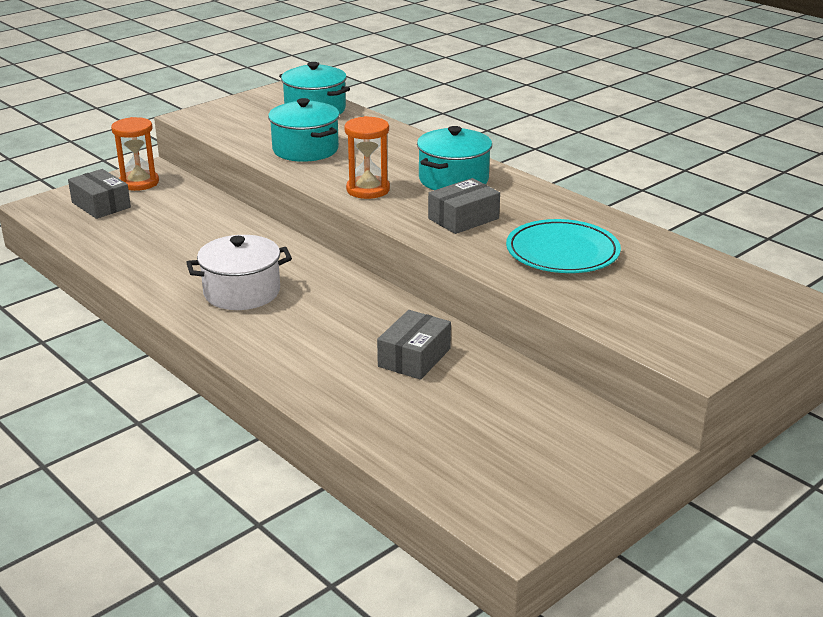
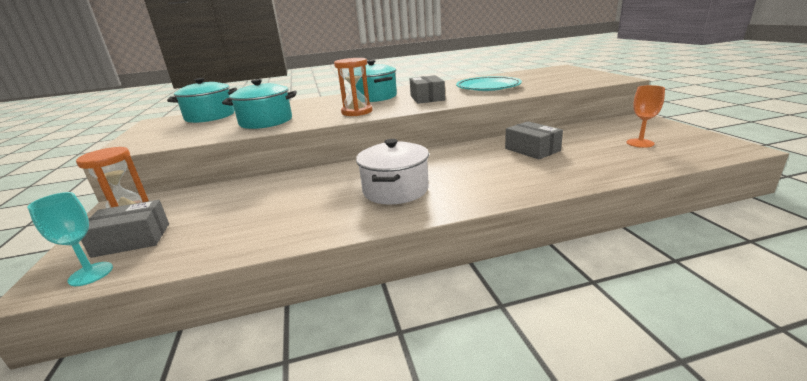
camera: 60 degrees left, 5 degrees down
(53, 214) = (91, 274): none -> turquoise goblet
(491, 444) = (640, 143): none -> orange goblet

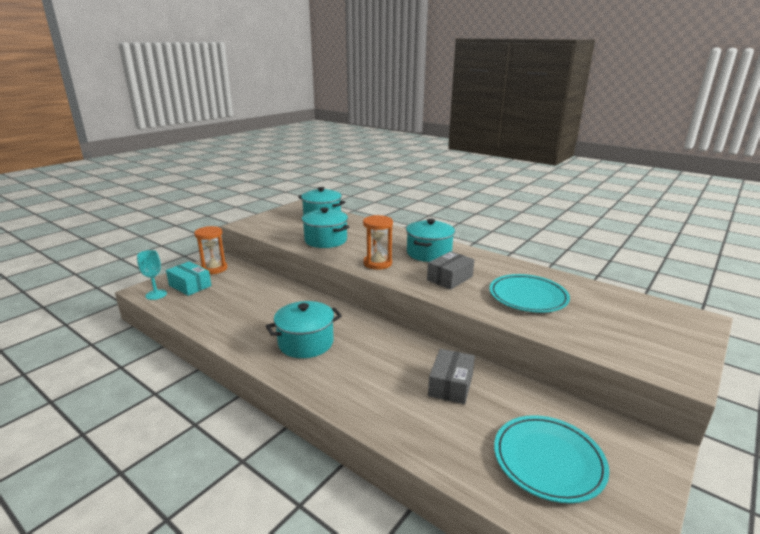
camera: 50 degrees right, 0 degrees up
(132, 240) = (190, 285): grey box -> turquoise box
(395, 190) = (306, 343): white pot -> turquoise pot
(640, 143) = (548, 460): orange goblet -> turquoise plate

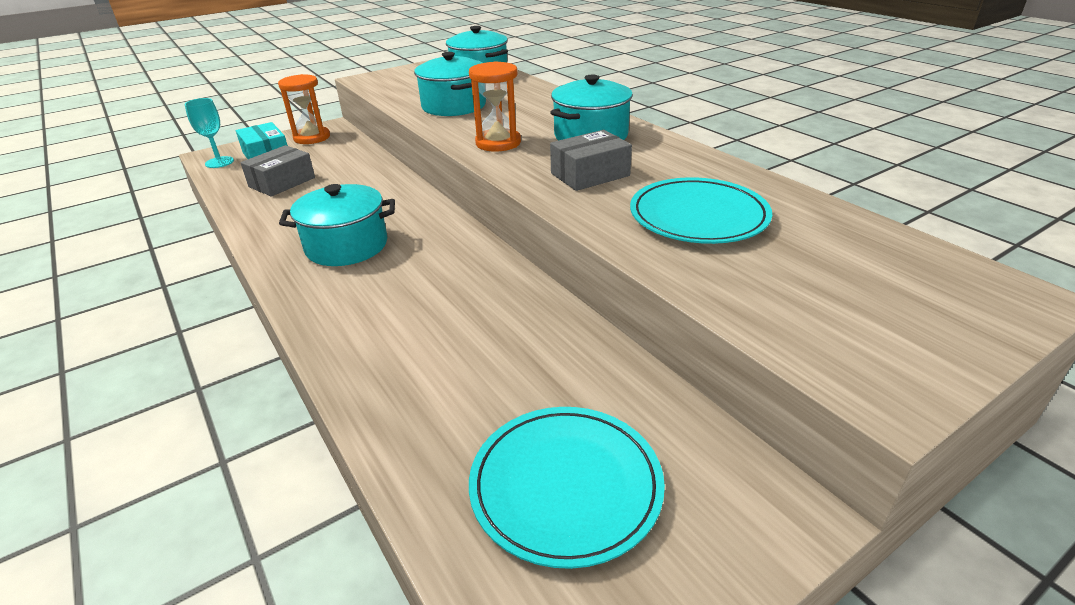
camera: 20 degrees right, 10 degrees up
(451, 385) = (502, 338): grey box -> grey box (282, 182)

